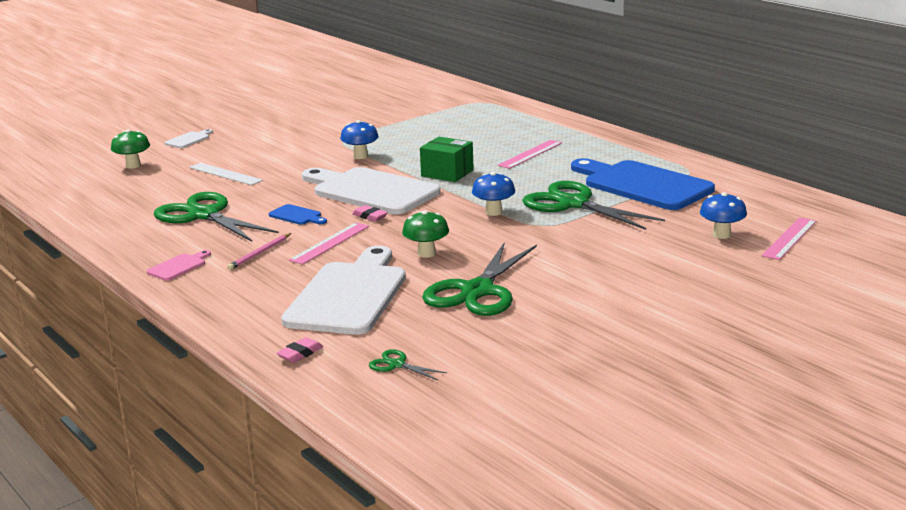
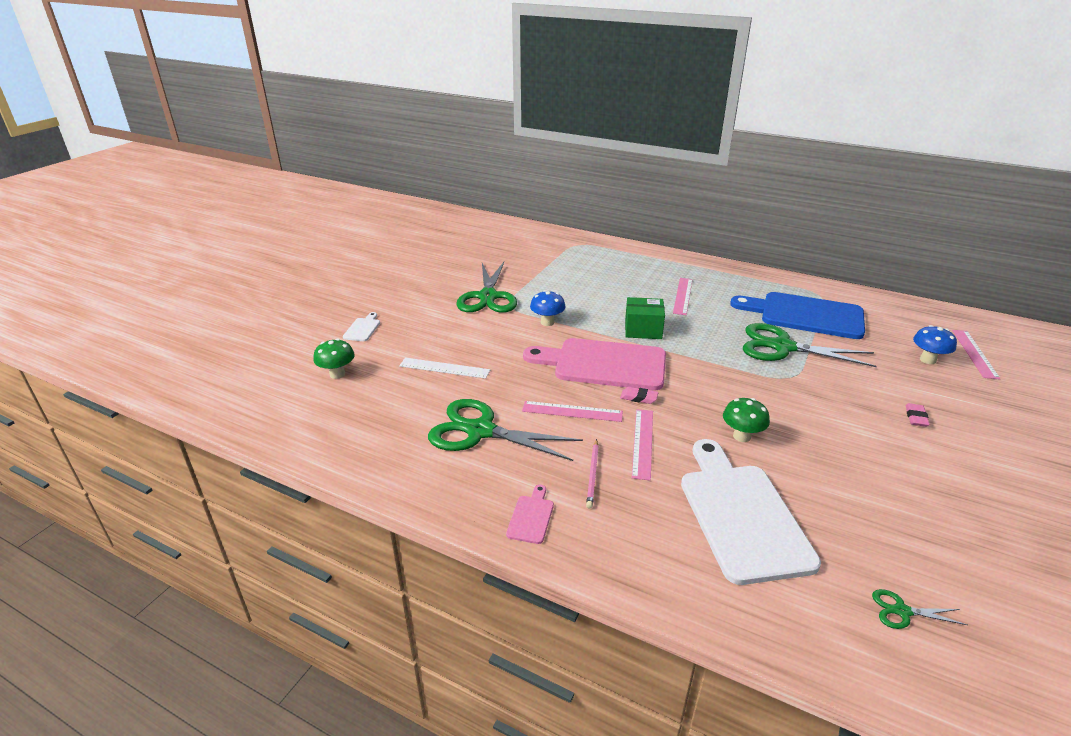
camera: 25 degrees left, 10 degrees up
(297, 216) = (572, 411): blue cutting board -> pink ruler
(300, 354) = (798, 625): pink eraser -> pink eraser (916, 417)
(371, 191) = (603, 364): white cutting board -> pink cutting board
(477, 291) = (841, 477): green scissors -> green scissors (488, 297)
(494, 212) = (734, 370): blue mushroom -> none

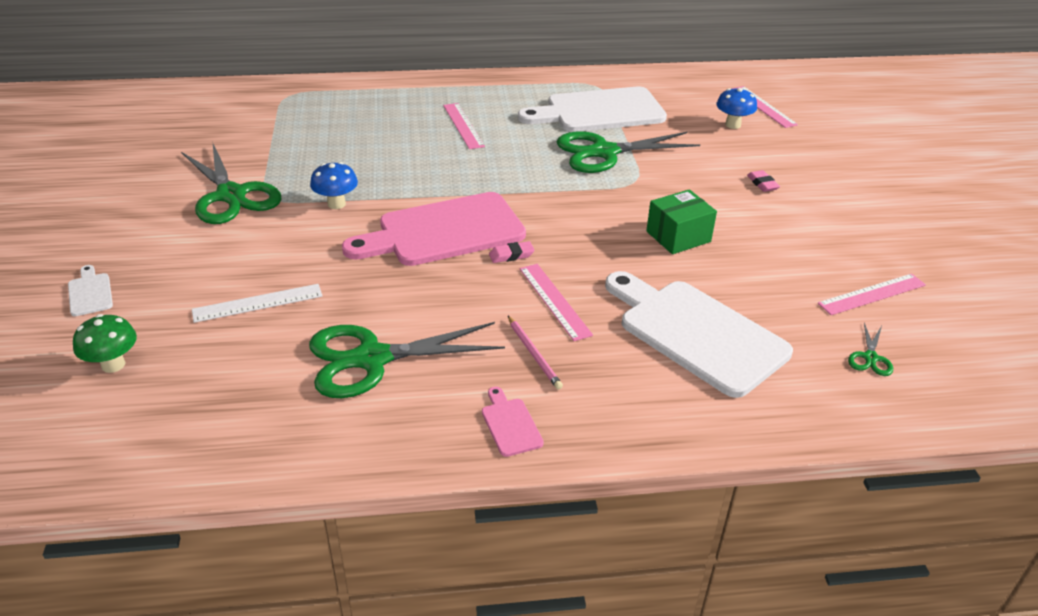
camera: 35 degrees left, 5 degrees up
(572, 411) = (455, 296): pink ruler -> pink ruler (872, 294)
(643, 329) = (453, 178): green box -> green box (678, 236)
(741, 436) = (638, 257): green mushroom -> none
(805, 315) = (599, 111): blue cutting board -> white cutting board
(902, 611) = (870, 358): green scissors -> green scissors turned 45 degrees counterclockwise

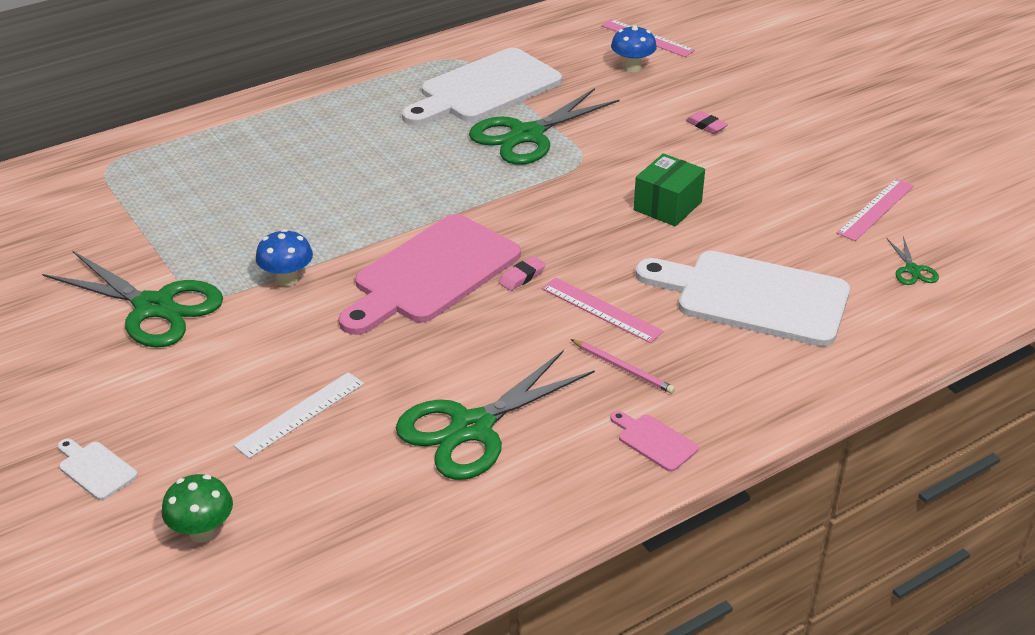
camera: 25 degrees left, 0 degrees up
(463, 125) = (350, 146): pink ruler -> none

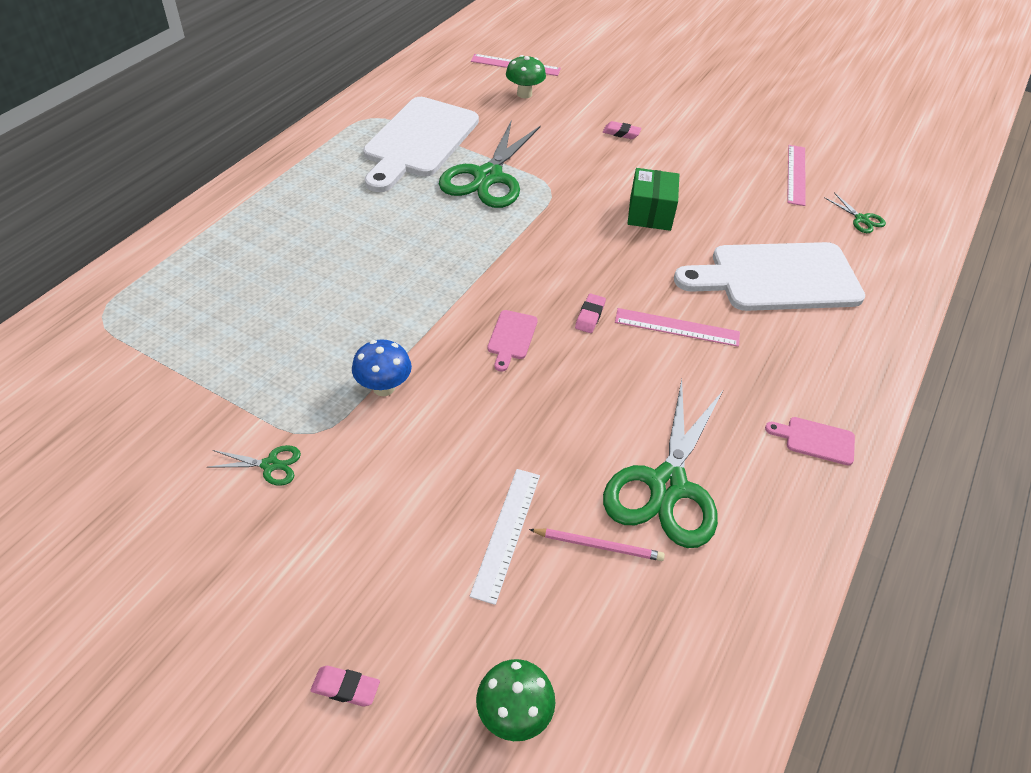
camera: 30 degrees left, 10 degrees up
(95, 469) = (345, 688): white cutting board -> pink eraser
(154, 307) = (270, 465): green scissors -> green scissors, size x0.42
(431, 273) = (511, 337): pink cutting board -> pink cutting board, size x0.40
(623, 368) = (737, 378): pink pencil -> pink pencil (598, 545)
(632, 67) = (524, 94): blue mushroom -> green mushroom

